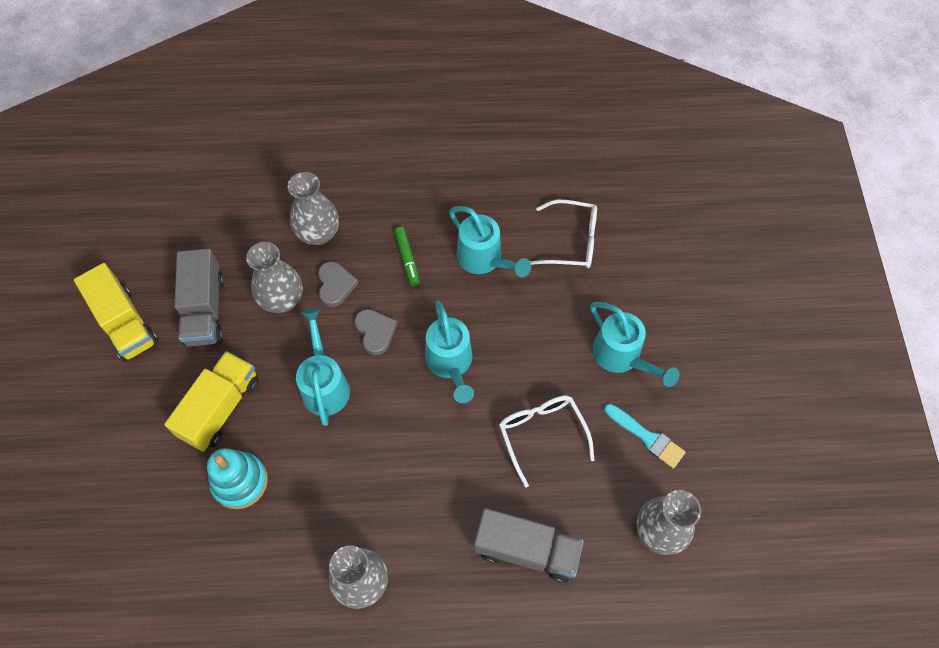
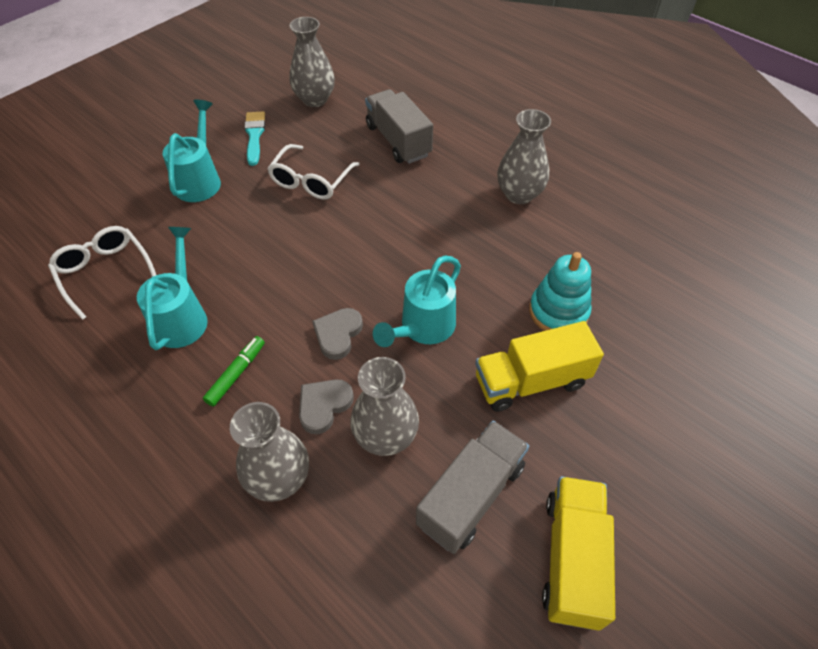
camera: 135 degrees left, 10 degrees down
(450, 363) = (311, 265): turquoise watering can -> none

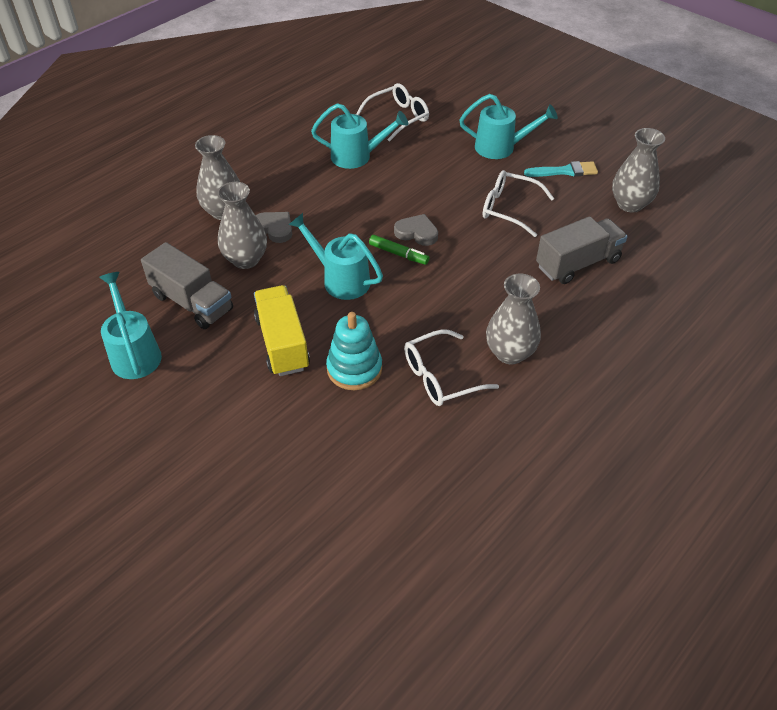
camera: 90 degrees right, 5 degrees down
(236, 374) = (306, 186): green marker -> green marker (398, 254)
(338, 334) = (337, 232): grey heart -> grey heart (417, 232)
(556, 243) = (441, 376): none -> white glasses
(571, 559) = (134, 353): yellow truck -> turquoise watering can

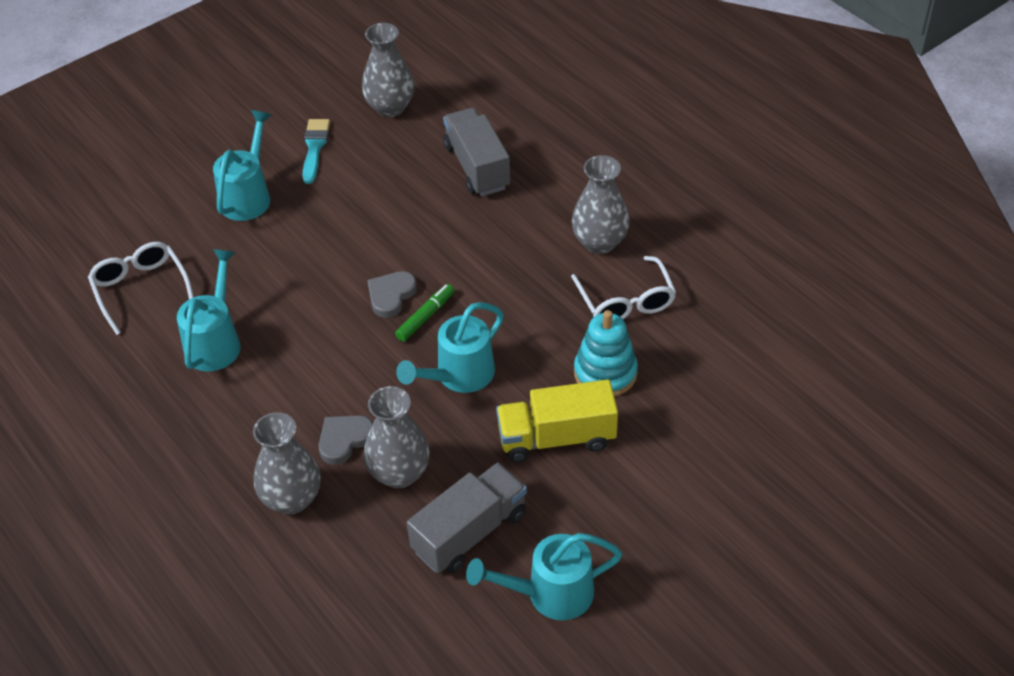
camera: 80 degrees left, 0 degrees up
(509, 209) = (370, 206): white glasses -> none

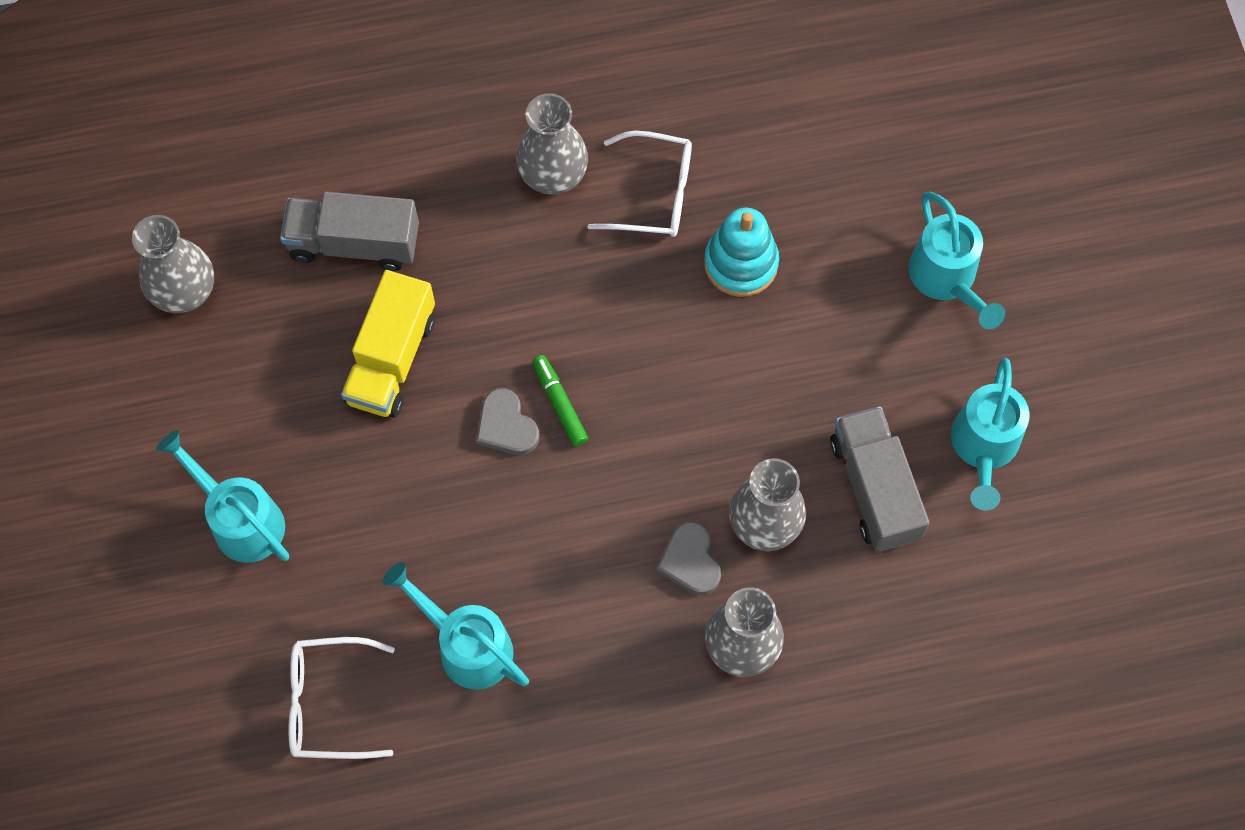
camera: 65 degrees left, 20 degrees up
(314, 148) = (202, 409): turquoise brush -> none
(458, 376) = (665, 407): turquoise watering can -> turquoise watering can (946, 279)
(556, 438) = (800, 351): yellow truck -> yellow truck (392, 359)

